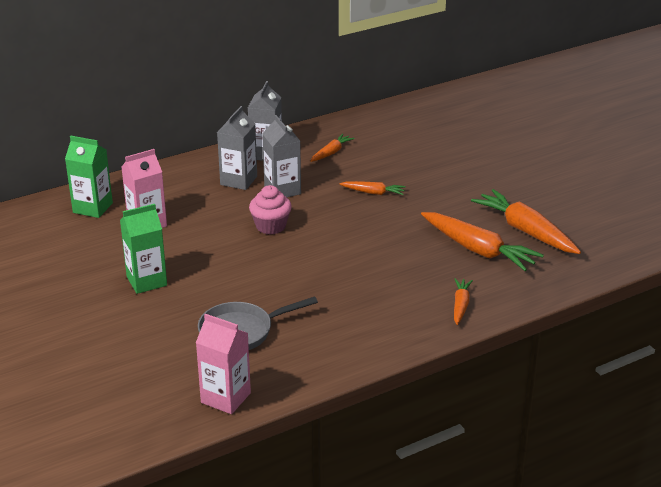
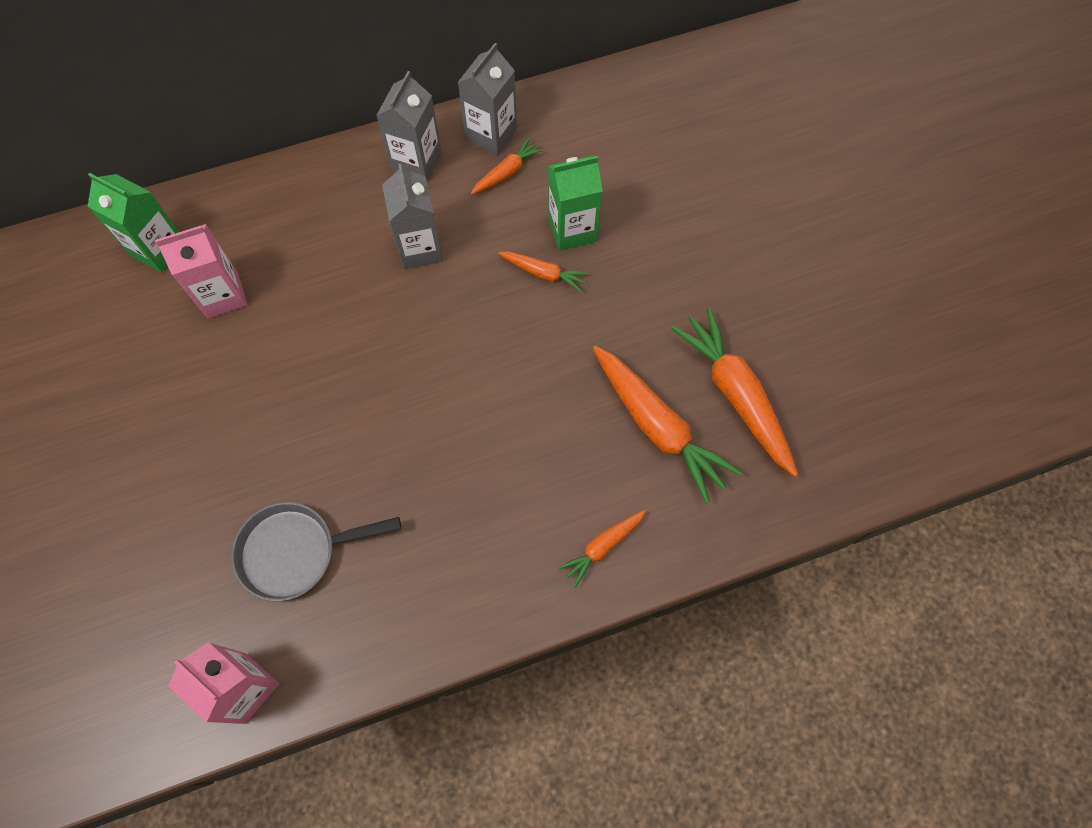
camera: 10 degrees right, 35 degrees up
(146, 281) = (196, 421): green carton -> green carton (572, 229)
(238, 180) = (365, 217): grey carton -> grey carton (491, 134)
(271, 226) = (386, 327): pink cupcake -> none
(460, 305) = (602, 547): orange carrot -> orange carrot turned 150 degrees counterclockwise

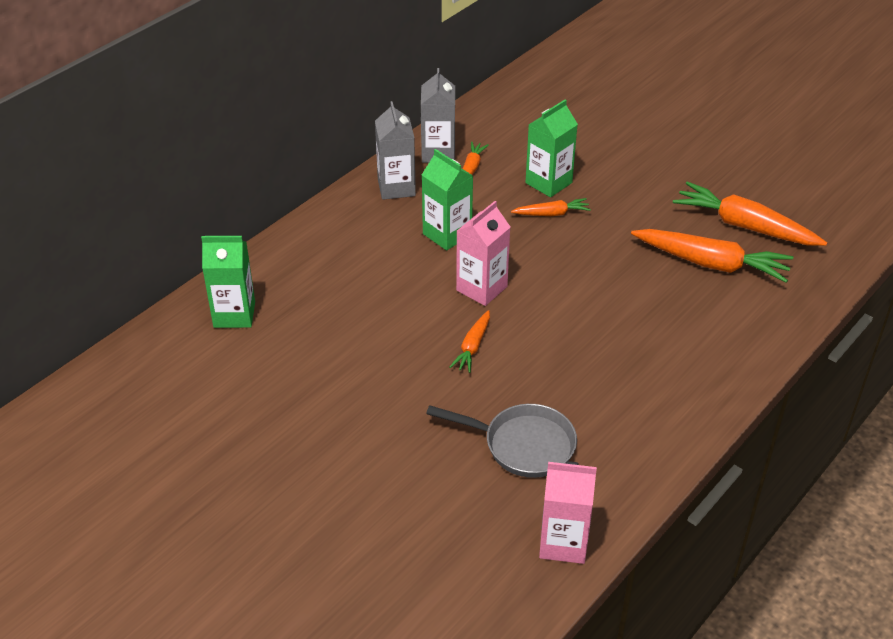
camera: 30 degrees left, 25 degrees down
(222, 295) = (316, 321): pink carton -> pink carton (481, 288)
(295, 552) = (523, 445): grey pan -> grey pan turned 120 degrees counterclockwise
(420, 248) = (447, 234): grey carton -> green carton
(602, 547) = (739, 342): orange carrot -> orange carrot (472, 347)

